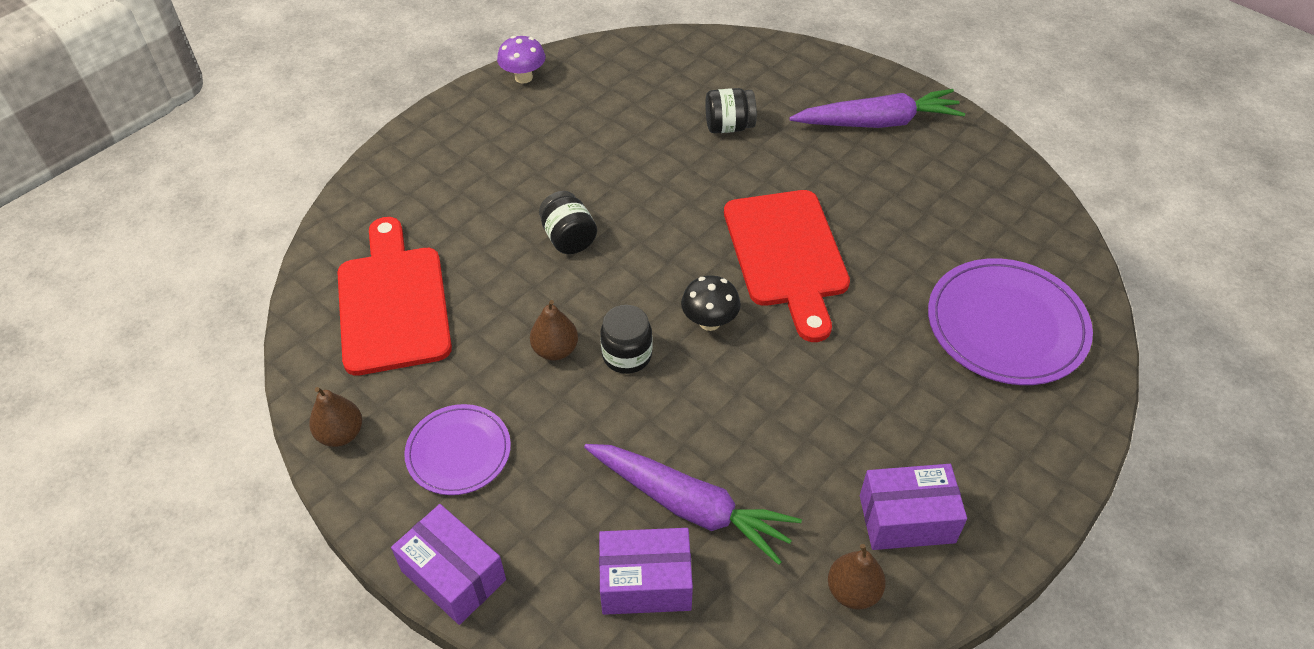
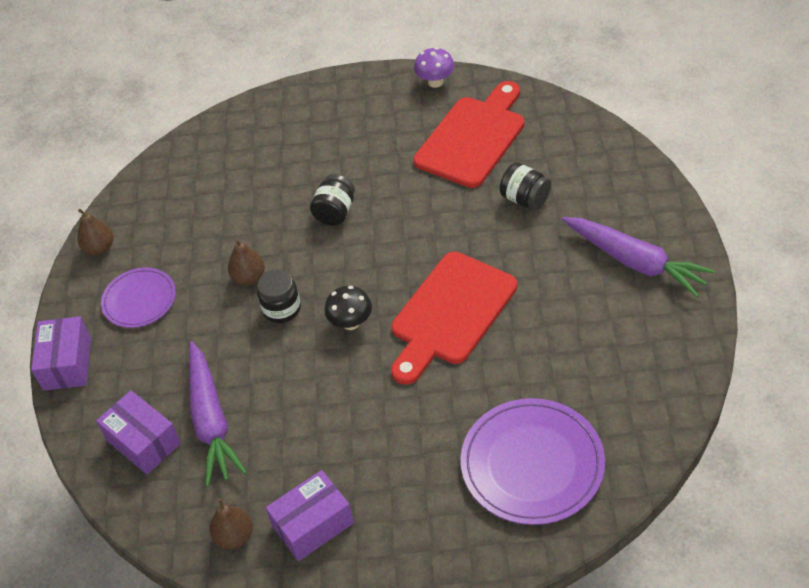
camera: 50 degrees right, 0 degrees up
(393, 303) = (201, 189): red cutting board -> red cutting board (473, 138)
(906, 519) = (313, 524): purple box -> purple box turned 75 degrees counterclockwise

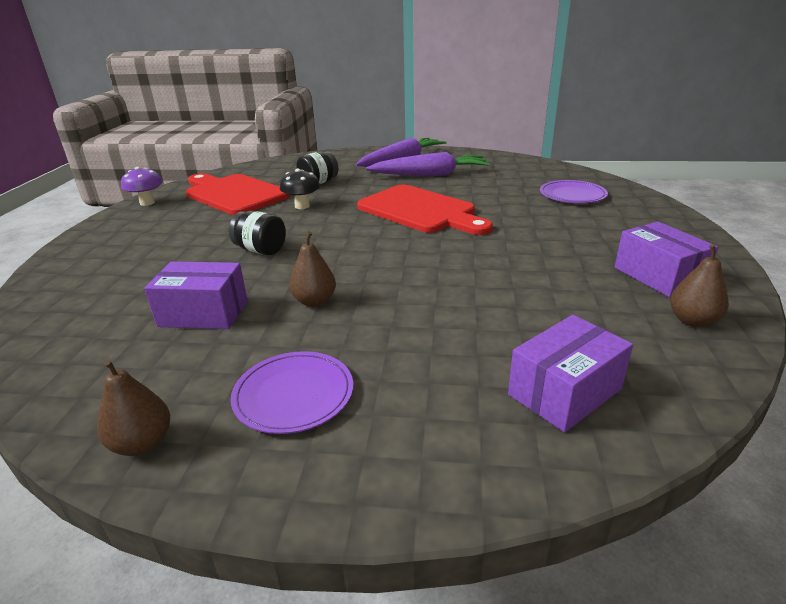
camera: 85 degrees left, 20 degrees down
(67, 363) = (391, 489): purple box -> purple box (203, 313)
(211, 421) = (529, 333): purple carrot -> purple carrot (430, 175)
(282, 309) = (375, 283): black jar -> none
(351, 322) = (411, 249): black mushroom -> black mushroom (302, 206)
(532, 464) = (572, 195): purple plate -> purple plate, size x0.60

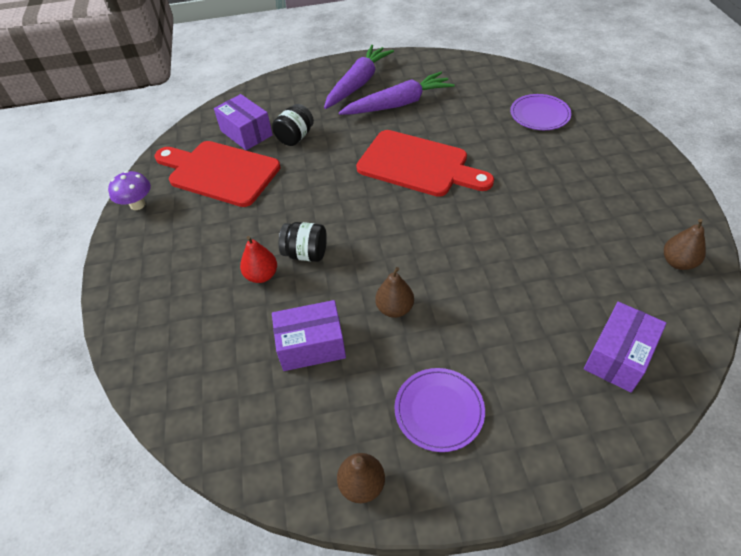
camera: 15 degrees left, 20 degrees up
(205, 258) = (261, 275): none -> red pear
(302, 206) = (302, 179): black mushroom -> none
(658, 276) = (641, 215): purple box -> purple box (246, 133)

